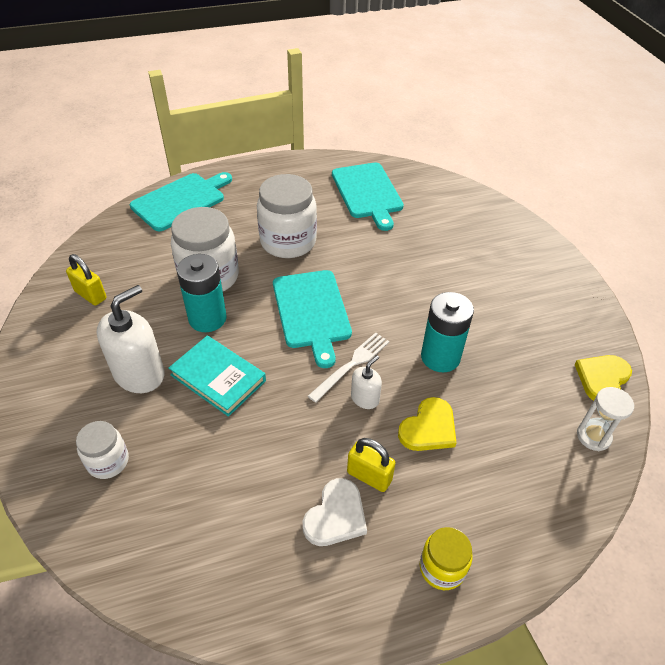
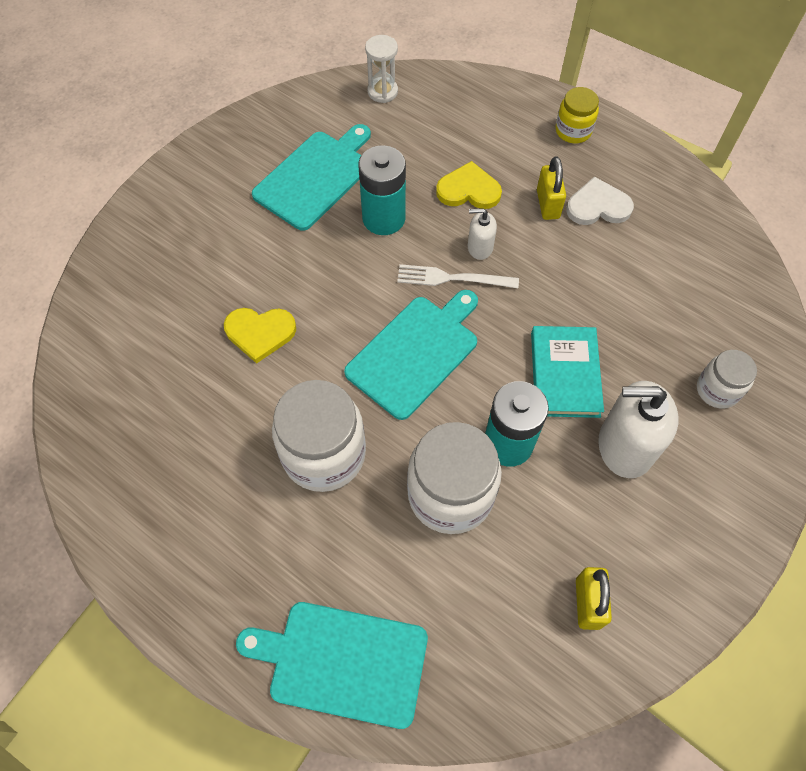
camera: 125 degrees left, 15 degrees up
(367, 193) = (156, 428): turquoise cutting board -> turquoise cutting board (315, 177)
(602, 379) = (313, 104): yellow heart -> yellow heart (260, 333)

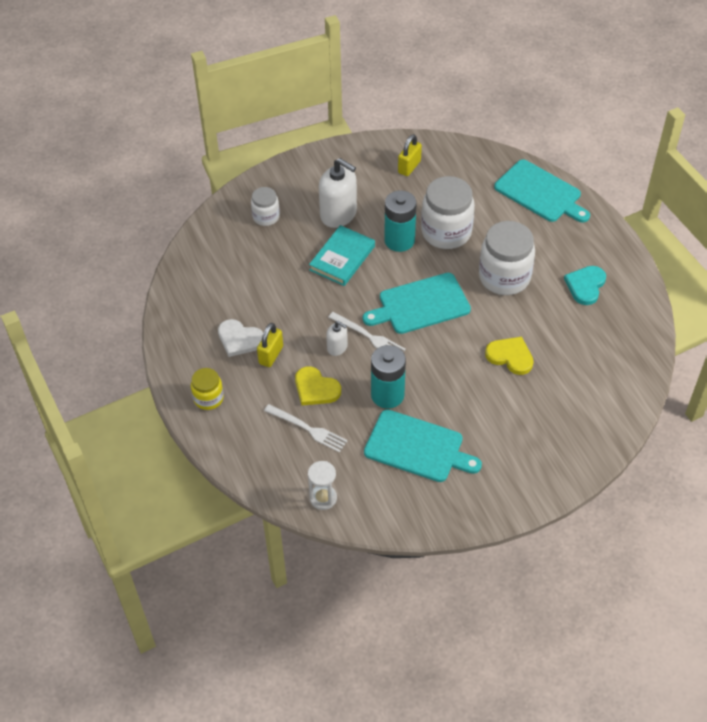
camera: 150 degrees left, 10 degrees down
(197, 498) = (585, 286): none -> turquoise heart
(315, 177) = (417, 447): turquoise cutting board -> turquoise cutting board turned 135 degrees counterclockwise
(445, 146) = (308, 429): none -> white fork

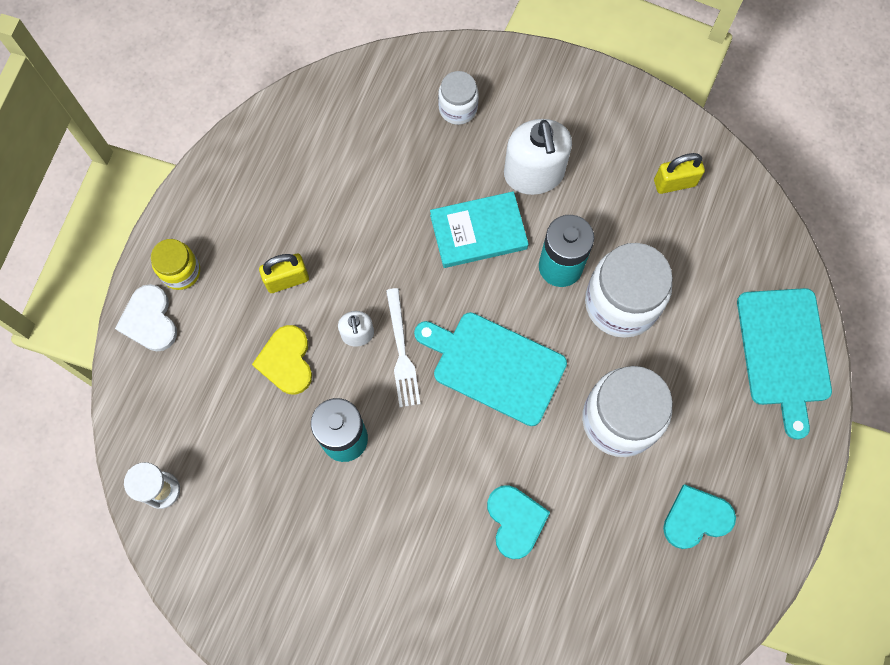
camera: 45 degrees right, 20 degrees up
(239, 339) = (278, 232): white heart -> white heart (149, 320)
(308, 429) = (230, 399): white fork -> none
(417, 447) = (306, 528): turquoise cutting board -> none
(510, 356) = (515, 521): yellow heart -> turquoise heart

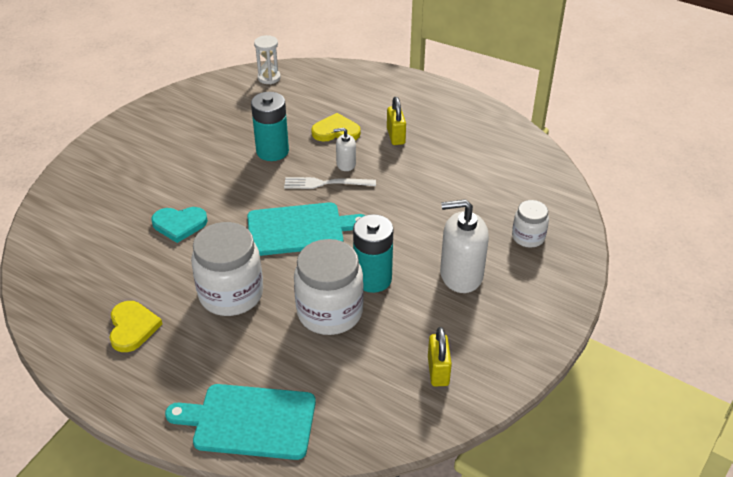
camera: 100 degrees right, 30 degrees down
(149, 320) = (381, 79): white heart -> none
(181, 271) = (412, 93): yellow jar -> none
(478, 232) = (413, 235): turquoise book -> none
(494, 366) = (299, 229): turquoise cutting board -> turquoise cutting board turned 45 degrees clockwise
(696, 518) = (132, 327): turquoise heart -> yellow heart

